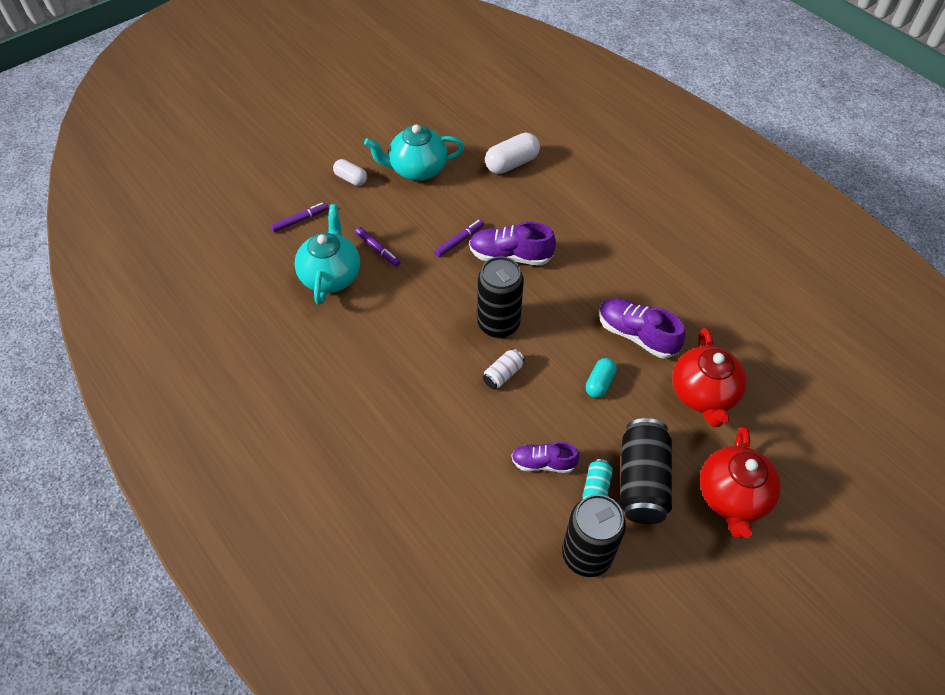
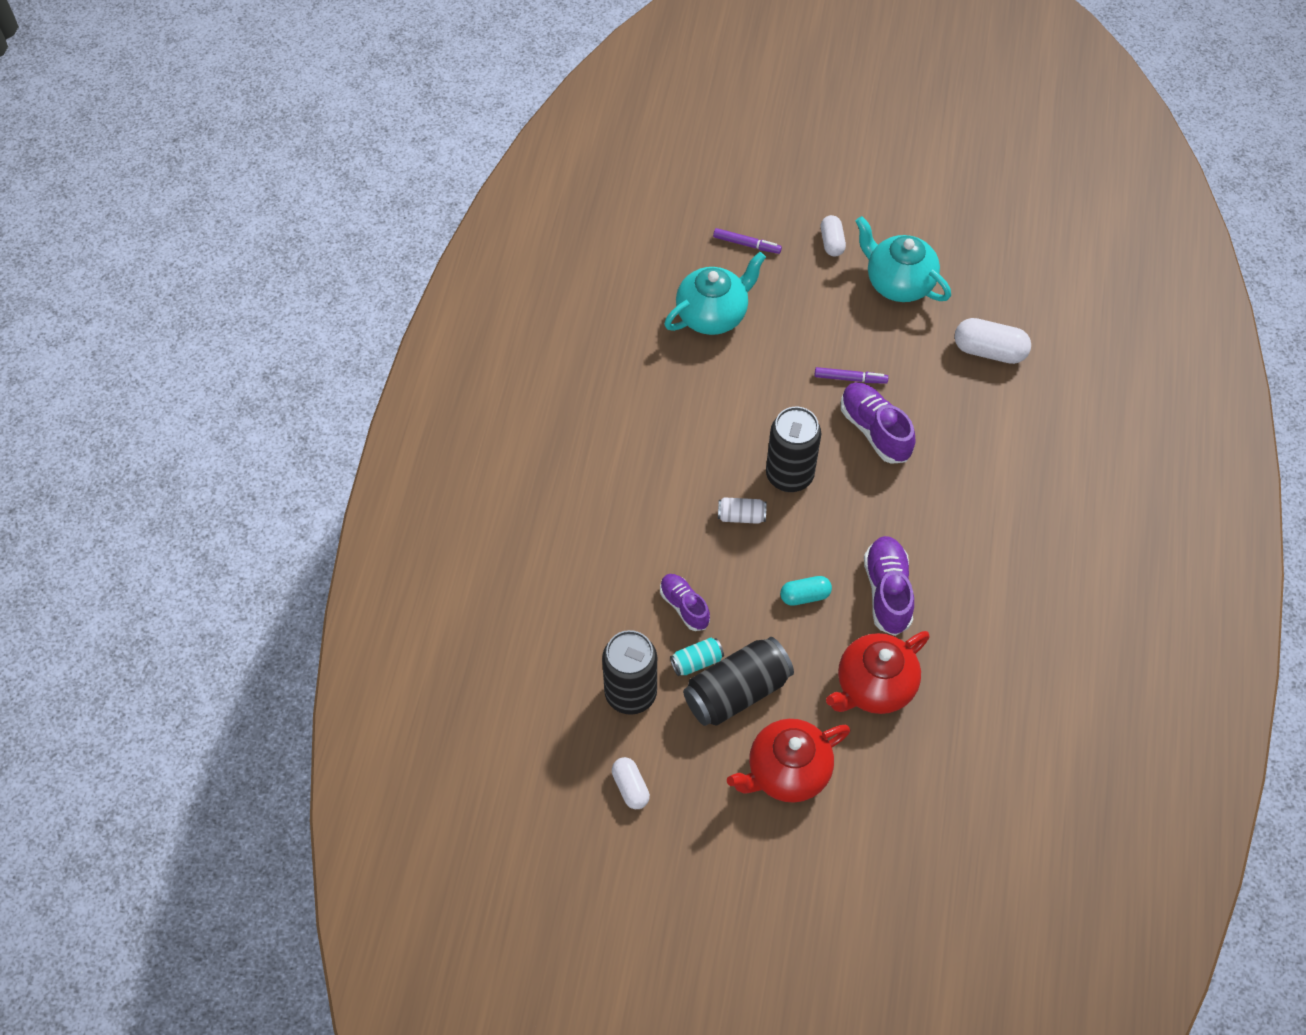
camera: 50 degrees right, 5 degrees up
(378, 249) = (775, 326): purple marker -> none
(668, 617) = (630, 787): none -> white capsule

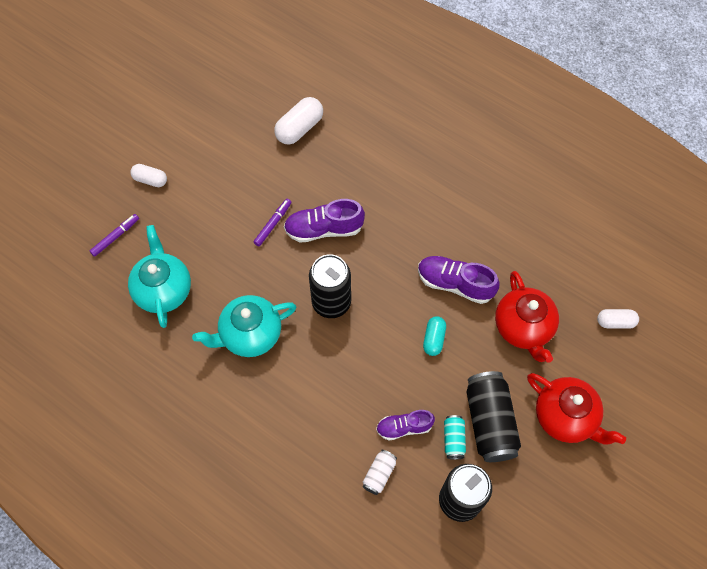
camera: 65 degrees left, 5 degrees up
(630, 787) = (536, 535): white capsule -> white capsule (615, 322)
(741, 516) = (348, 352): white can -> white can (379, 474)
(787, 772) = (565, 417): red teapot -> red teapot turned 45 degrees counterclockwise
(898, 283) = (211, 155): turquoise teapot -> turquoise teapot (250, 334)

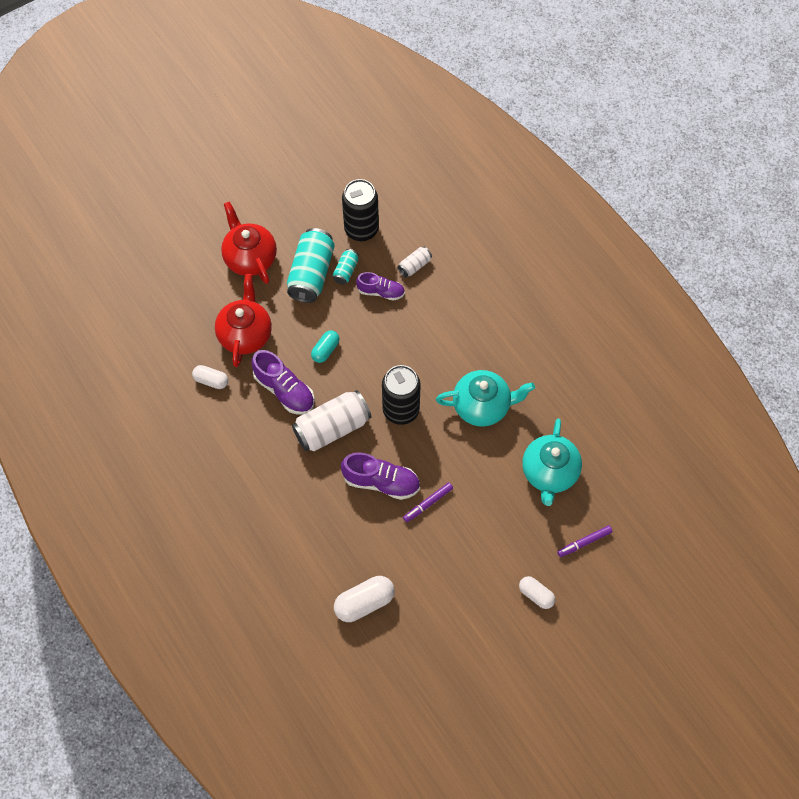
camera: 160 degrees left, 0 degrees up
(391, 263) = (332, 428): none -> white can
(490, 422) = (311, 274): black can -> turquoise can
(615, 322) = (166, 313): white capsule -> white capsule (211, 380)

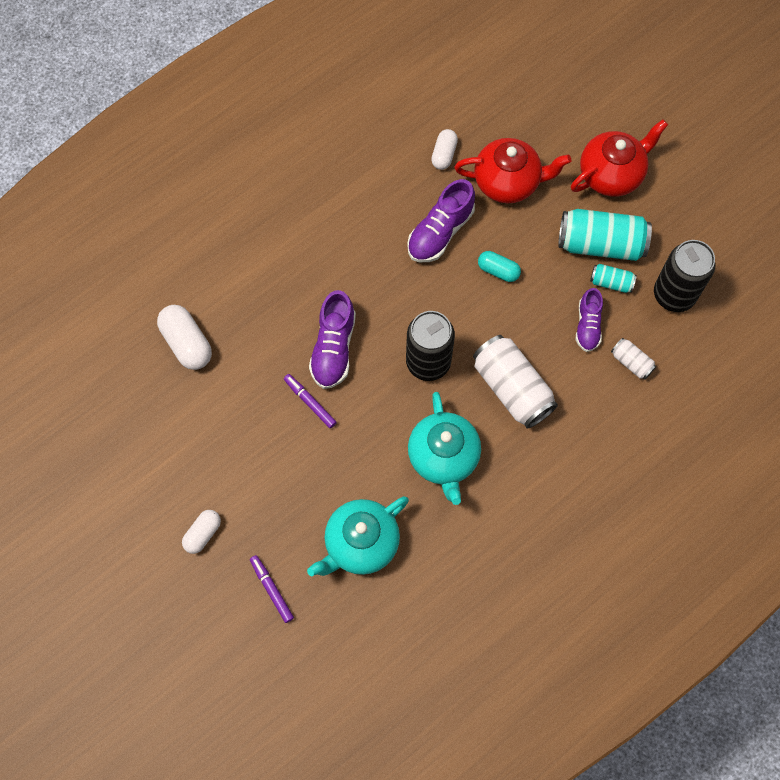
camera: 85 degrees right, 5 degrees up
(332, 428) = (397, 288): white can -> white can (512, 388)
(549, 473) = (360, 543): turquoise teapot -> turquoise teapot turned 45 degrees counterclockwise

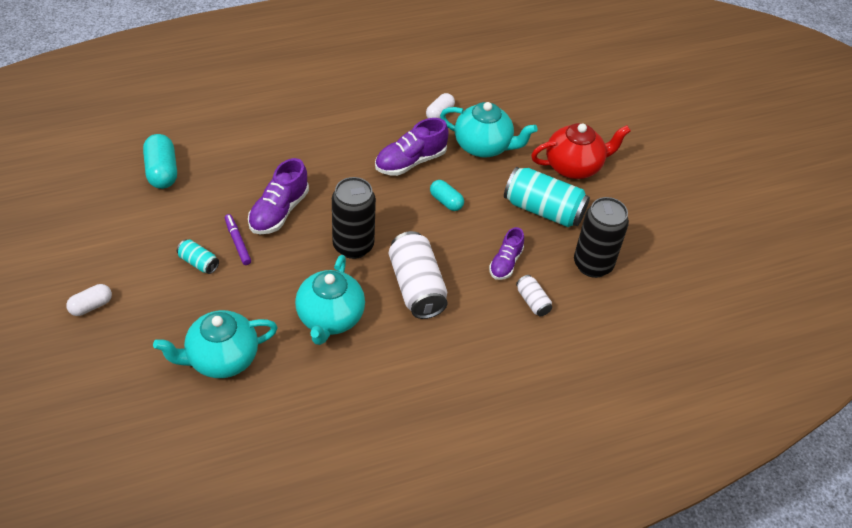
camera: 15 degrees right, 20 degrees down
(187, 343) = (162, 171): white capsule -> turquoise capsule
(271, 589) = (123, 367): purple marker -> none
(508, 182) = (483, 146): red teapot -> turquoise teapot
(611, 282) = (540, 239): turquoise can -> turquoise can (198, 263)

